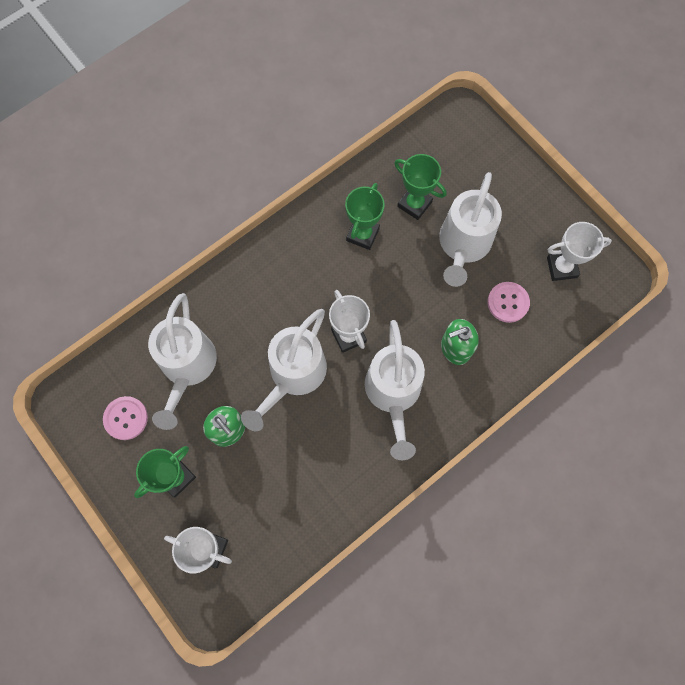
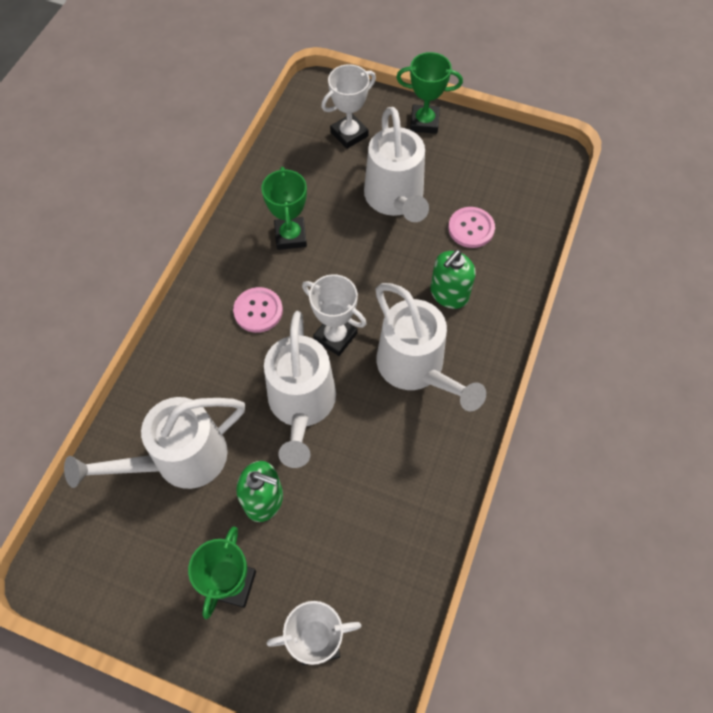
camera: 30 degrees left, 10 degrees down
(126, 418) = (136, 552): pink button -> pink button (258, 311)
(187, 368) = (179, 460): white watering can -> white watering can turned 90 degrees clockwise
(414, 204) = (325, 185): green trophy -> green trophy (424, 122)
(561, 267) = (499, 174): white trophy -> white trophy (349, 134)

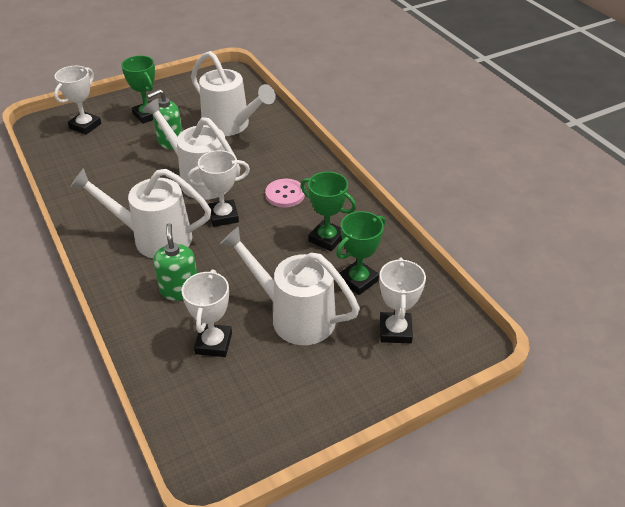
camera: 130 degrees right, 20 degrees down
(179, 460) = (231, 126): white watering can -> white watering can turned 120 degrees clockwise
(424, 122) = (357, 395): green trophy -> green trophy (358, 280)
(471, 228) = (213, 343): pink button -> white trophy

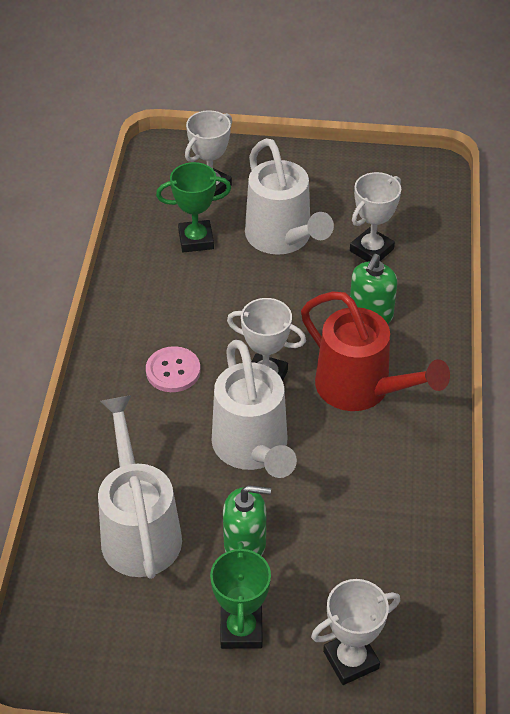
camera: 145 degrees left, 5 degrees up
(153, 238) = (362, 389): white watering can -> red watering can
(327, 238) = (182, 294): green trophy -> none

